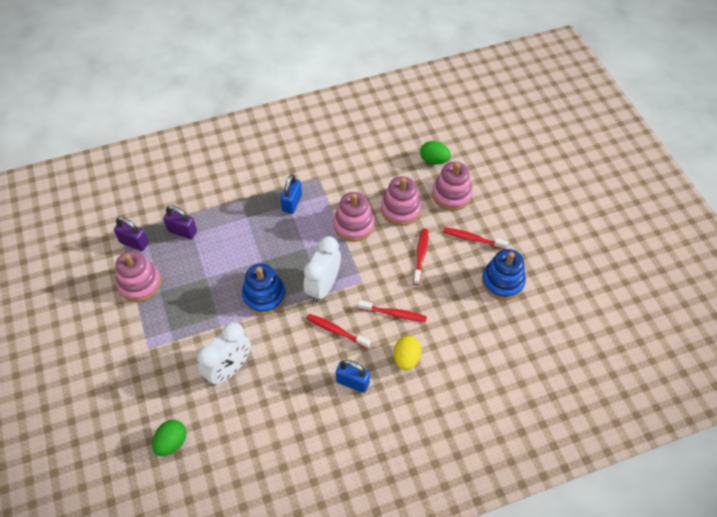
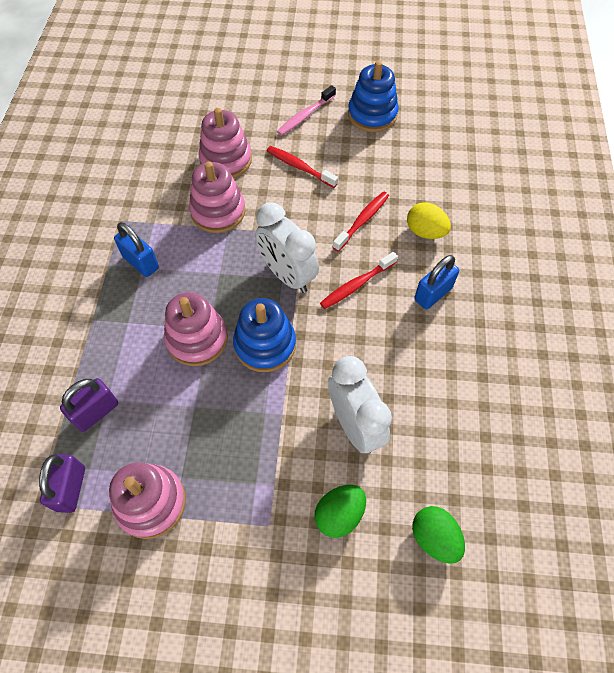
camera: 65 degrees left, 5 degrees up
(134, 243) = (71, 488): purple padlock -> purple padlock turned 45 degrees counterclockwise
(434, 160) = (179, 105): green egg -> green egg (339, 514)
(451, 195) = (237, 109): pink stacking toy -> pink stacking toy (197, 339)
(472, 239) = (305, 116): red toothbrush -> pink toothbrush

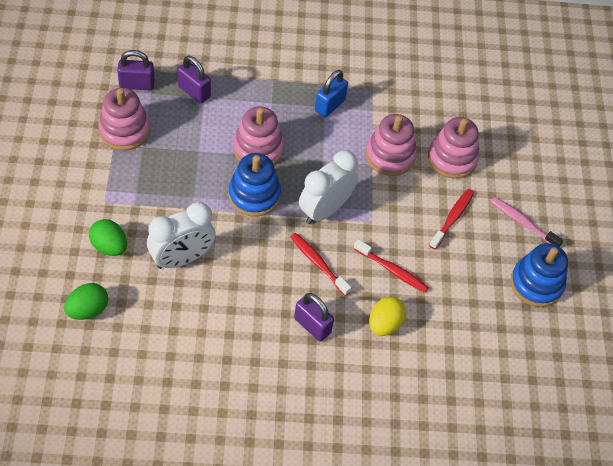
camera: 80 degrees right, 5 degrees down
(433, 294) = (312, 325): blue padlock -> purple padlock

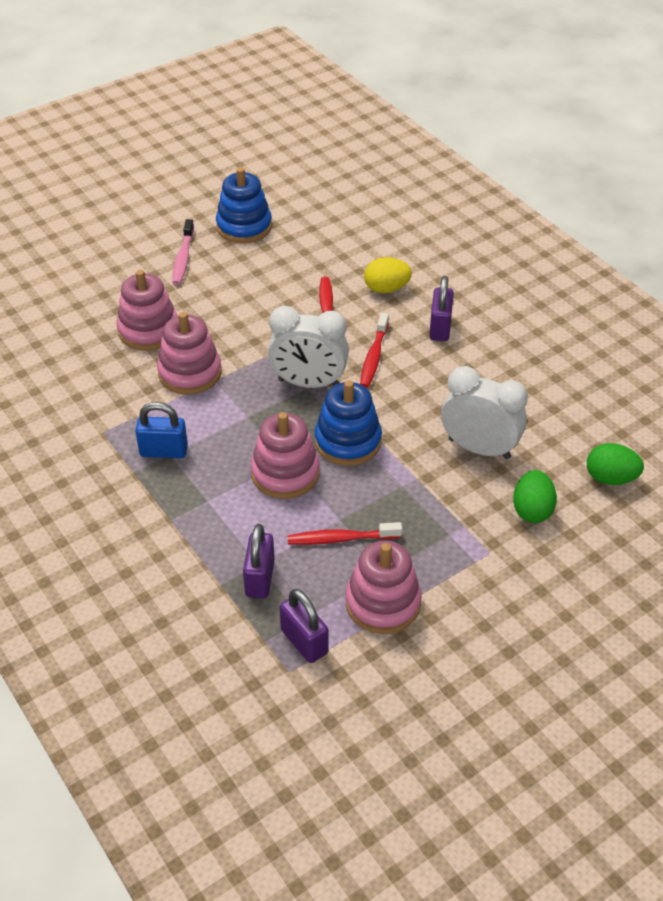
camera: 120 degrees left, 10 degrees down
(452, 218) = (225, 299): red toothbrush -> red toothbrush (341, 539)

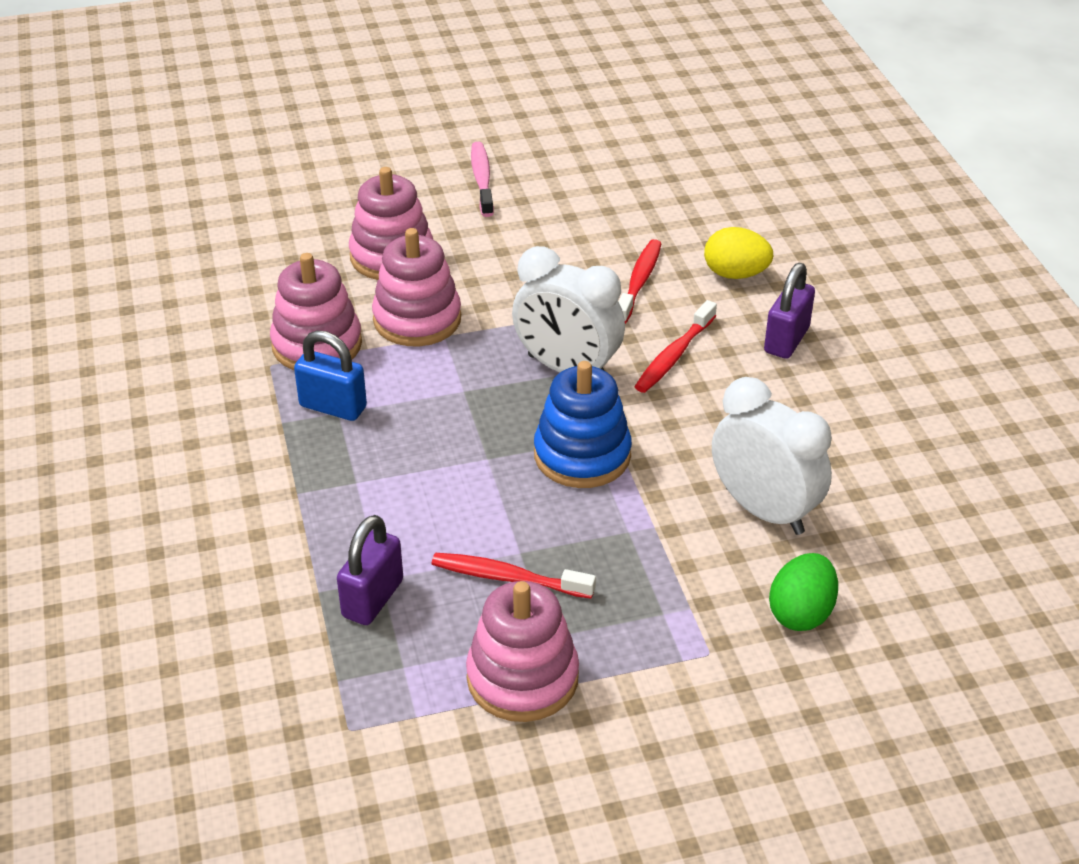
camera: 20 degrees right, 5 degrees down
(183, 258) = (482, 179): pink toothbrush -> pink toothbrush turned 150 degrees clockwise
(244, 227) = (581, 158): blue stacking toy -> none
(285, 473) = (476, 474): pink stacking toy -> pink stacking toy (317, 345)
(304, 641) = (389, 697): purple padlock -> none
(610, 478) = (942, 601): green egg -> none

